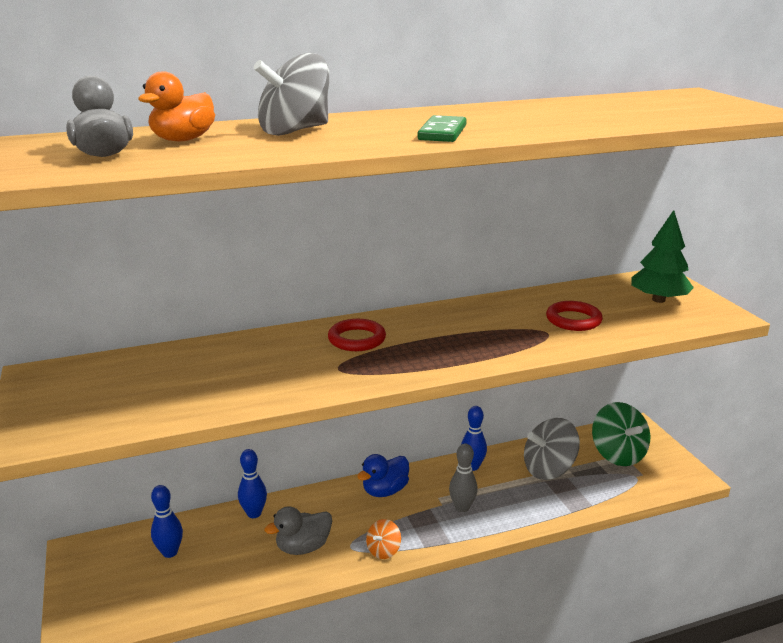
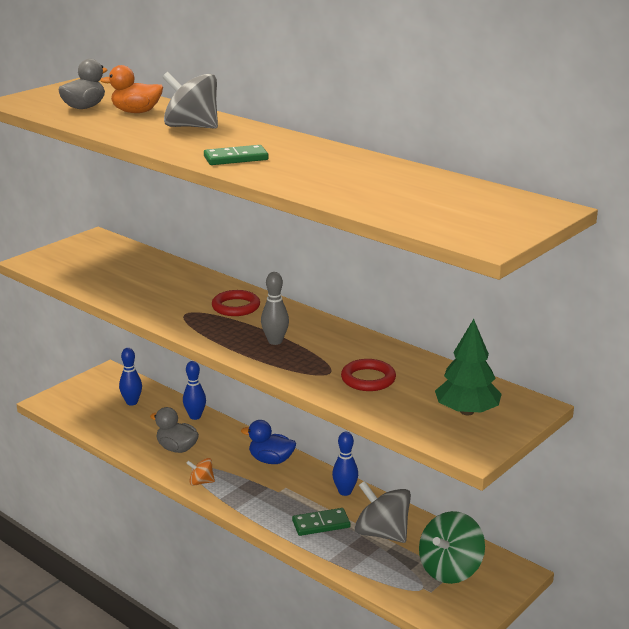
camera: 60 degrees right, 0 degrees up
(462, 507) = (283, 502): grey bowling pin -> grey bowling pin (275, 341)
(513, 497) = (321, 524): none -> green domino

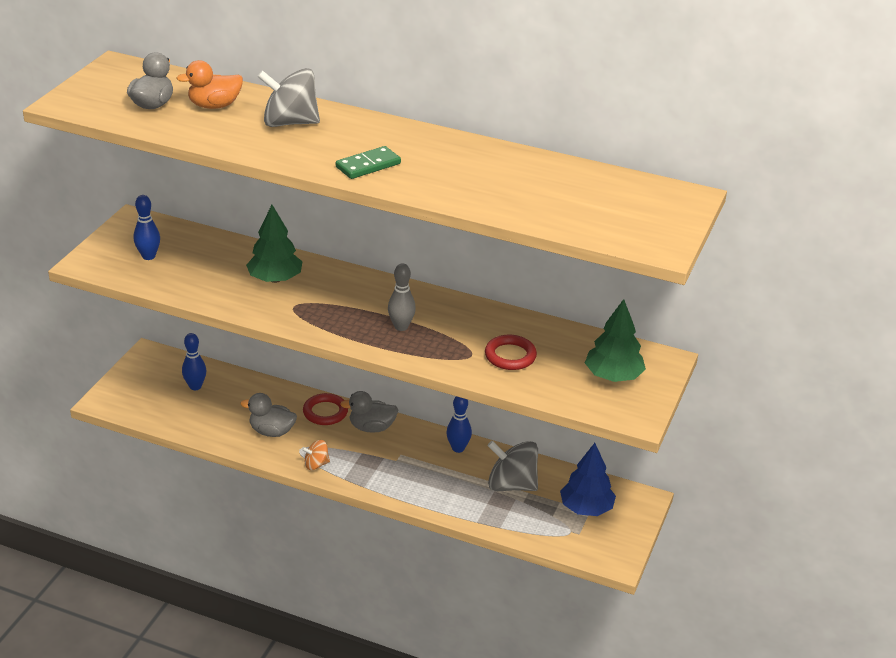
camera: 20 degrees left, 10 degrees up
(184, 291) = (275, 279): none -> green tree
(195, 416) = (270, 391): blue bowling pin -> blue bowling pin (148, 256)
(236, 307) = (338, 290): red ring -> red ring (325, 412)
(271, 460) = (371, 427): blue duck -> grey duck
(321, 524) = (452, 487): green domino -> none
(450, 569) = (586, 508): green spinning top -> blue tree

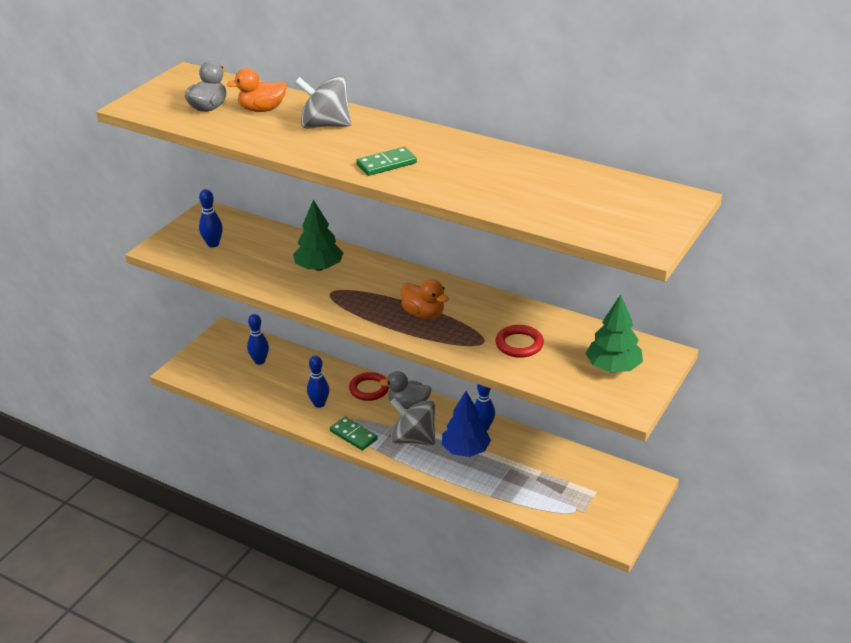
camera: 10 degrees right, 0 degrees up
(272, 431) = (319, 404): grey duck -> blue bowling pin
(316, 464) = (353, 435): orange spinning top -> green domino
(401, 327) = (423, 314): grey bowling pin -> orange duck
(511, 485) = (527, 463): grey spinning top -> grey spinning top (413, 438)
(586, 508) = (593, 489): blue tree -> blue tree (465, 450)

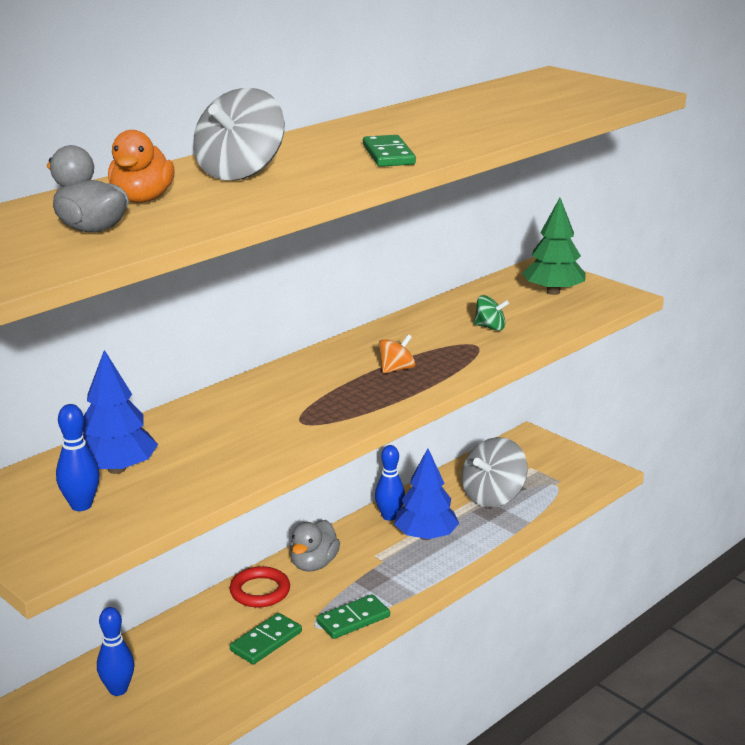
camera: 75 degrees left, 10 degrees down
(254, 244) = (116, 469): none -> blue tree
(319, 267) = (230, 424): green tree -> none
(319, 404) = (266, 641): blue bowling pin -> green domino
(413, 438) = (385, 571): grey spinning top -> grey spinning top (493, 496)
(423, 314) = (396, 369): orange duck -> orange spinning top
(519, 344) = (490, 327): red ring -> green spinning top

